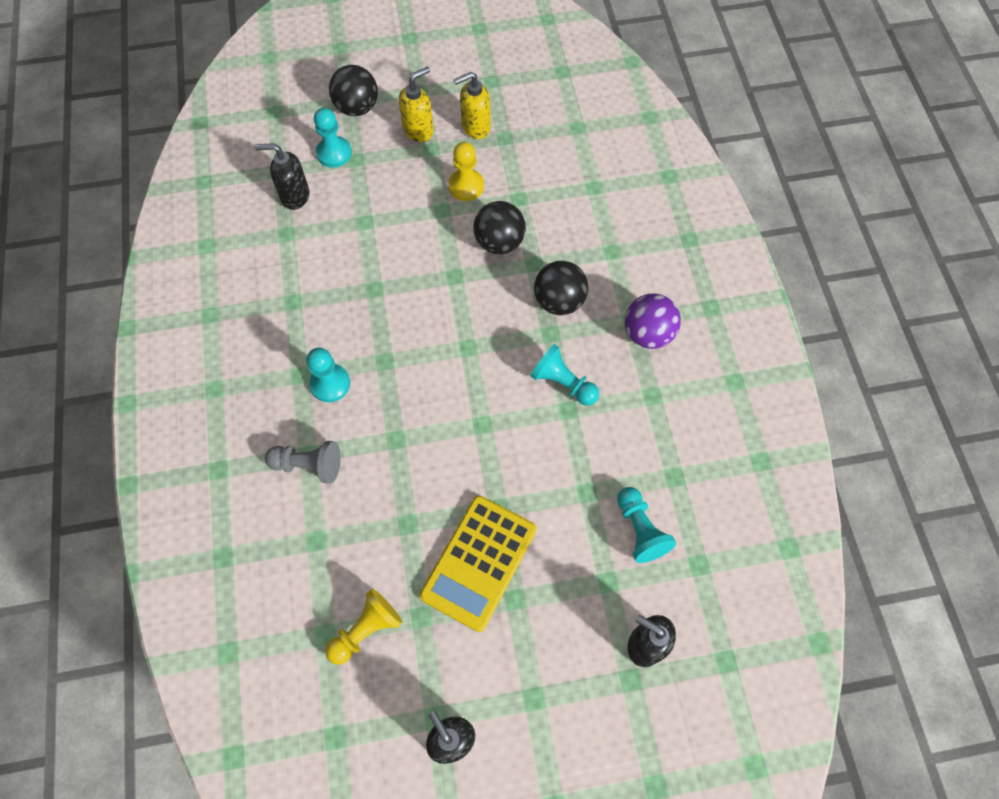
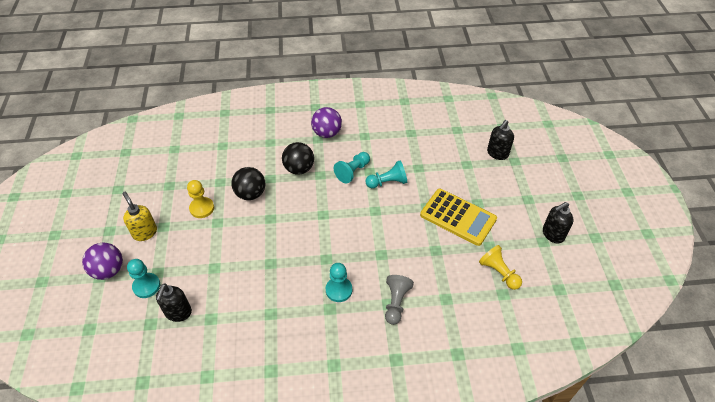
camera: 85 degrees left, 15 degrees down
(357, 108) = (108, 270): black ball -> purple ball
(475, 127) = (154, 200): yellow soap dispenser -> none
(640, 530) = (439, 149): turquoise pawn -> turquoise pawn (387, 182)

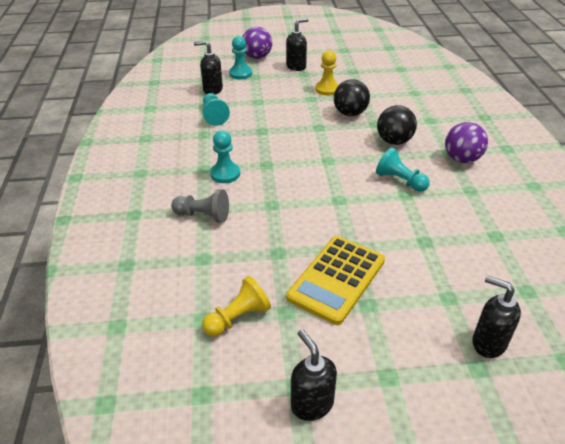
camera: 90 degrees right, 10 degrees down
(145, 232) = (296, 67): yellow soap dispenser -> black soap dispenser
(387, 182) = (389, 211): turquoise pawn -> turquoise pawn (214, 116)

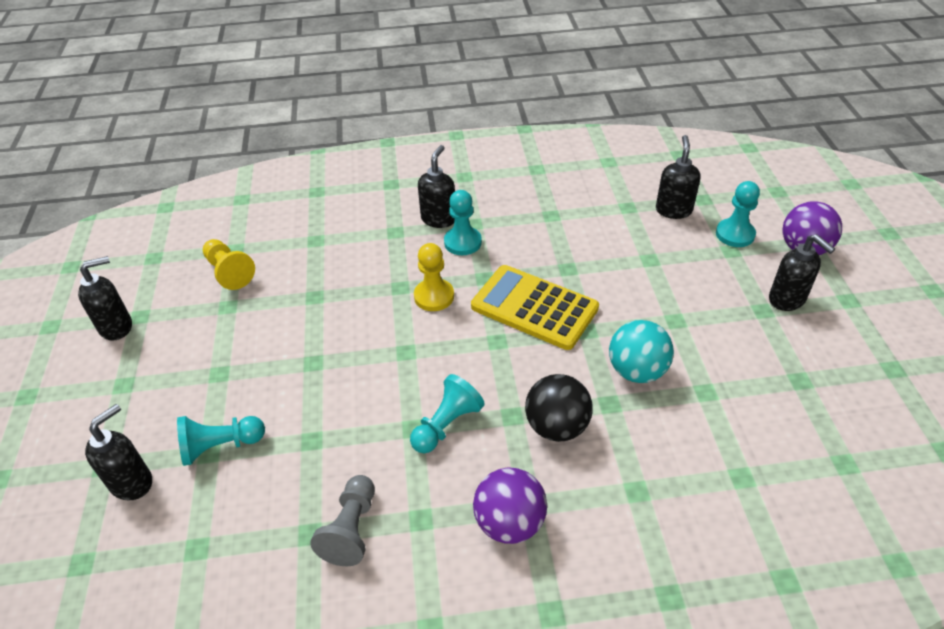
camera: 90 degrees right, 5 degrees up
(193, 186) = (439, 219): none -> black soap dispenser
(203, 215) = (384, 233): grey pawn -> grey pawn (351, 529)
(214, 116) = (599, 219): turquoise pawn -> turquoise pawn (220, 446)
(327, 89) = (714, 341): yellow pawn -> yellow pawn (434, 296)
(336, 279) = (263, 347): yellow calculator -> yellow calculator (534, 307)
(350, 113) = (636, 371): black ball -> turquoise ball

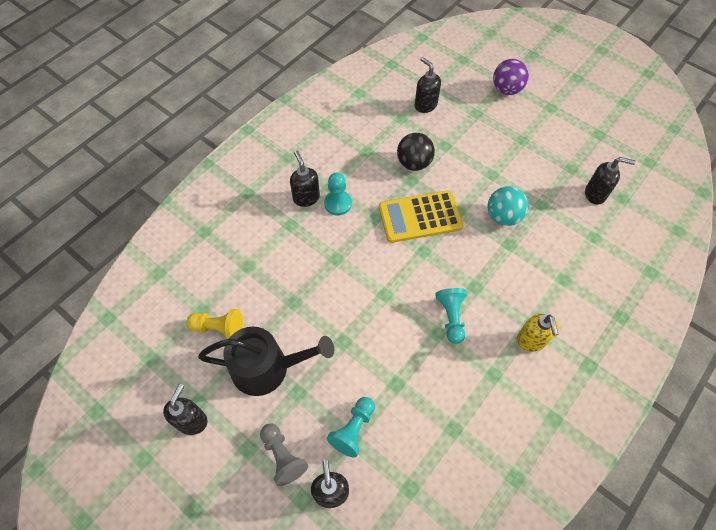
camera: 45 degrees left, 15 degrees up
(223, 332) = (267, 367): none -> black watering can
(351, 529) = (469, 408): grey pawn -> grey pawn (283, 456)
(434, 296) = (361, 250): yellow pawn -> none
(509, 523) = (531, 341): purple ball -> yellow soap dispenser
(557, 426) = (500, 275): black ball -> black ball (414, 163)
(735, 234) = (468, 101): turquoise pawn -> none
(787, 299) = (526, 126): black soap dispenser -> black soap dispenser (595, 194)

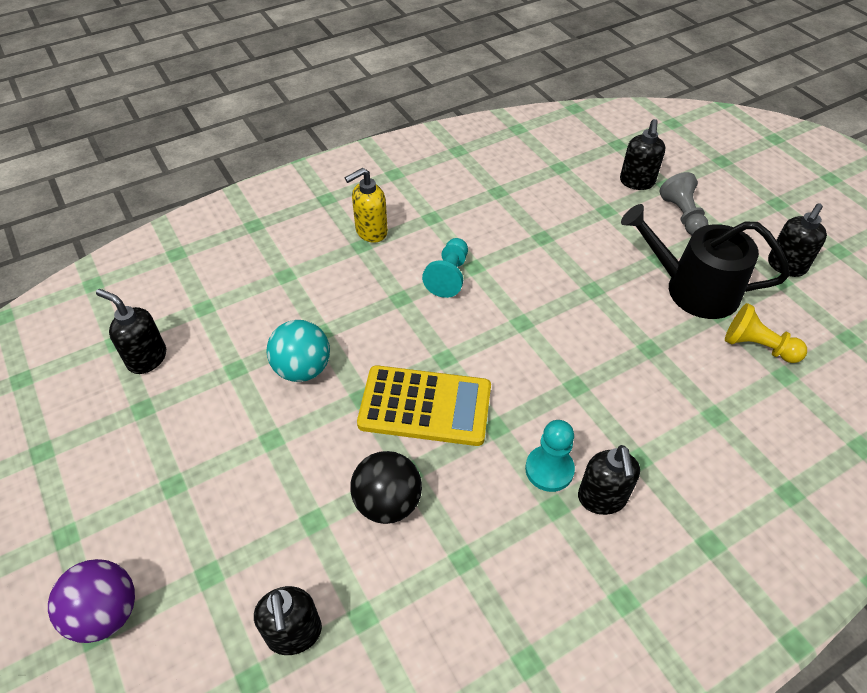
camera: 160 degrees left, 10 degrees down
(353, 429) = (602, 215): turquoise pawn -> none
(531, 341) = (371, 232): yellow soap dispenser -> yellow soap dispenser turned 135 degrees counterclockwise

